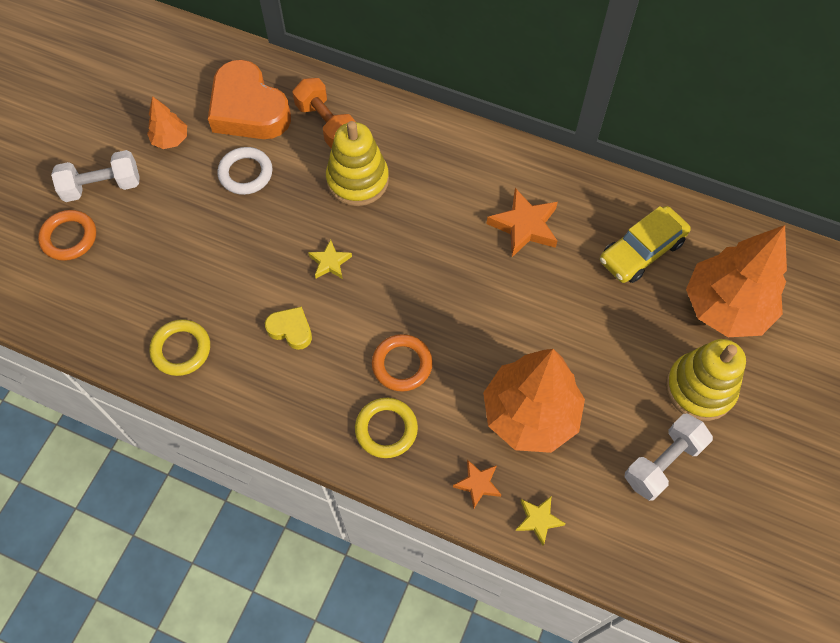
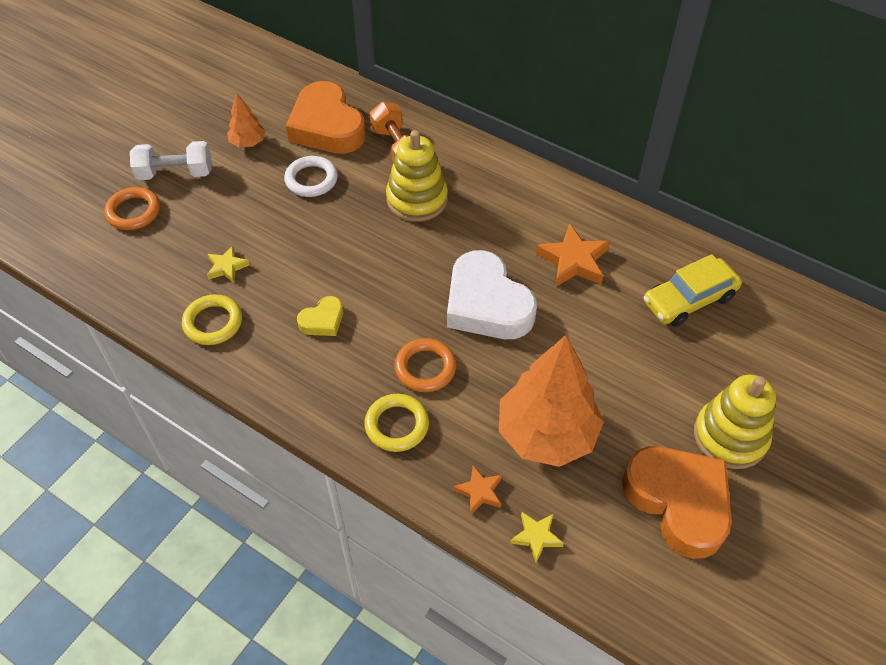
camera: 10 degrees right, 10 degrees down
(291, 330) = (322, 320): yellow heart -> yellow heart turned 105 degrees clockwise
(330, 262) = (374, 267): yellow star -> yellow star (227, 267)
(449, 286) = (487, 304): none -> white heart
(662, 462) = (678, 502): white dumbbell -> orange heart
(725, 307) = (769, 364): orange tree -> none

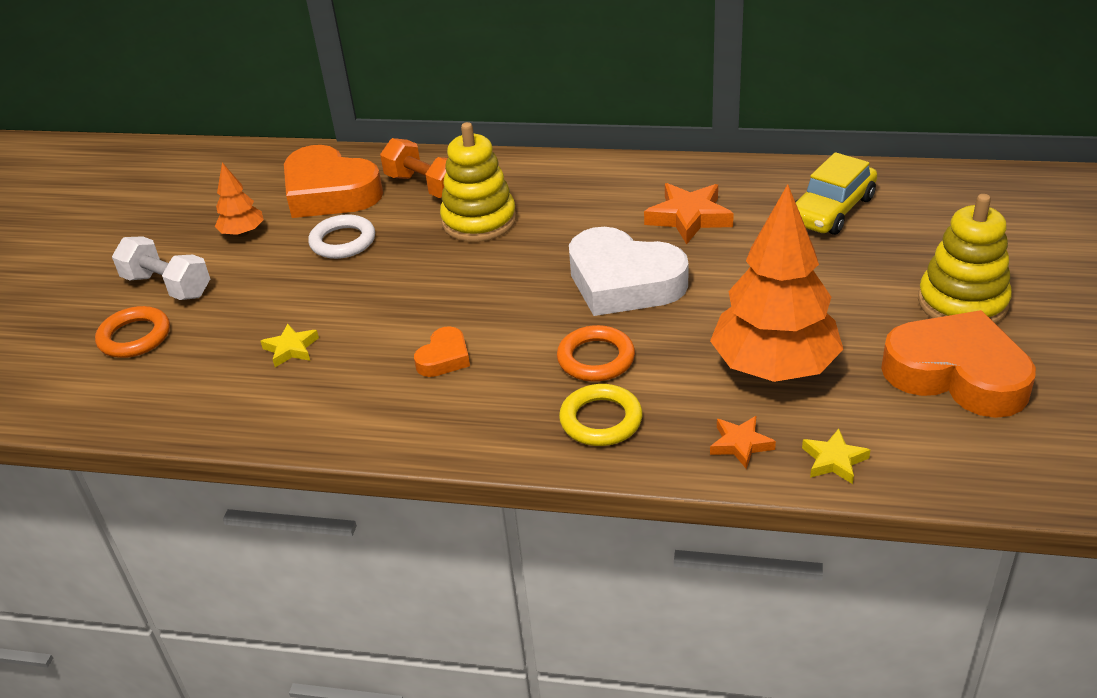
camera: 20 degrees left, 15 degrees down
(175, 173) = (167, 286): white dumbbell -> white dumbbell turned 60 degrees clockwise
(213, 322) = (308, 405): yellow ring -> none
(322, 320) = (444, 358): yellow heart -> orange heart

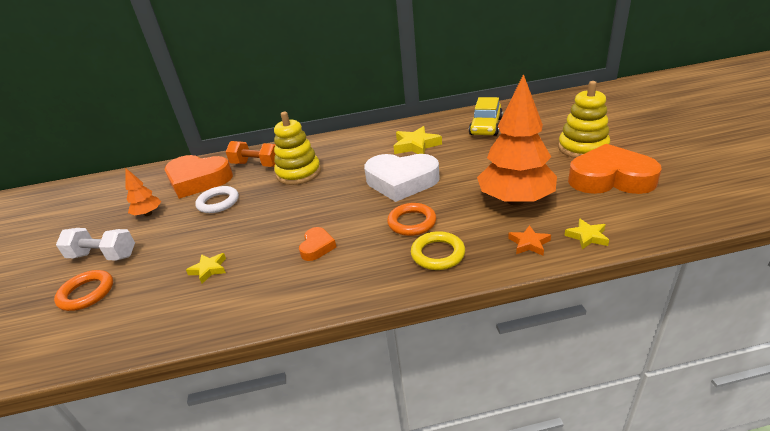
camera: 20 degrees left, 5 degrees down
(689, 217) = (416, 145): orange star -> yellow star

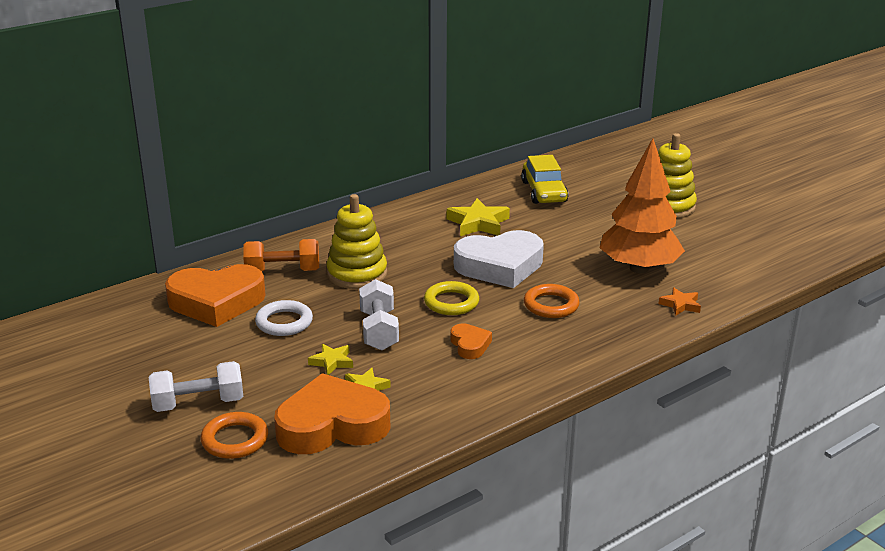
camera: 30 degrees left, 5 degrees down
(148, 214) = (195, 350): orange tree -> none
(268, 220) = (379, 330): none -> white dumbbell
(438, 254) = (603, 328): yellow ring -> yellow ring (451, 302)
(587, 236) = (726, 290): yellow star -> yellow star (332, 362)
(610, 178) = (713, 235): orange heart -> orange heart (332, 425)

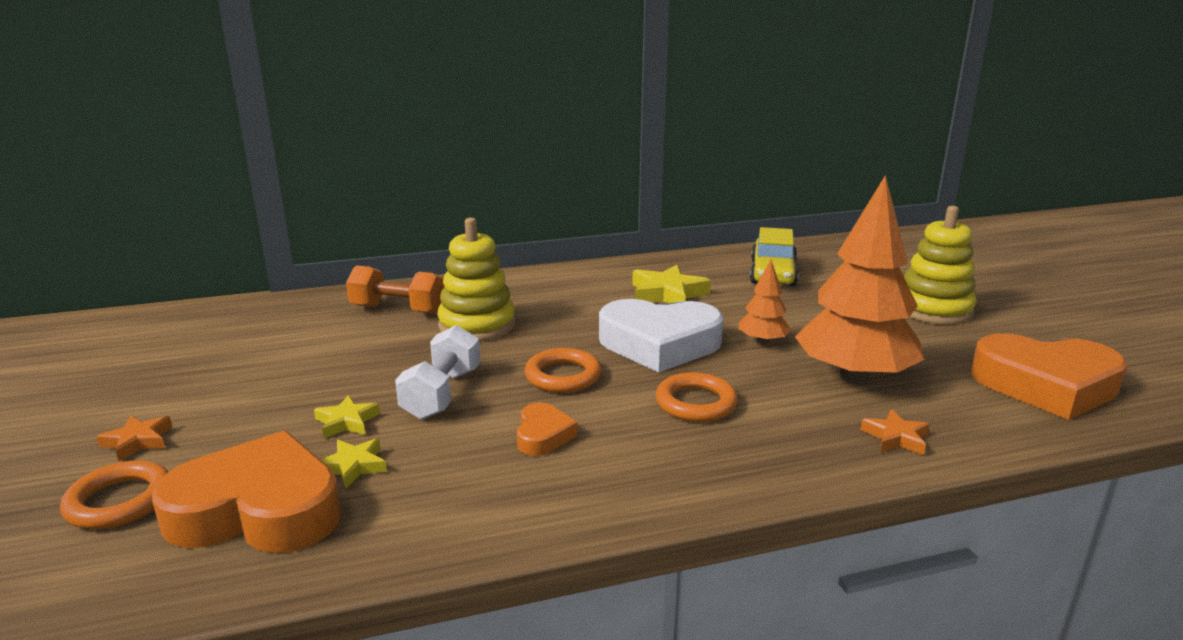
camera: 20 degrees right, 5 degrees down
(198, 403) = (138, 441): white dumbbell -> orange star
(216, 302) = (294, 329): orange heart -> orange heart (1045, 385)
(284, 322) = (341, 363): white ring -> none
(451, 302) = (563, 376): yellow ring -> orange ring
(568, 252) = (762, 341): none -> orange tree

